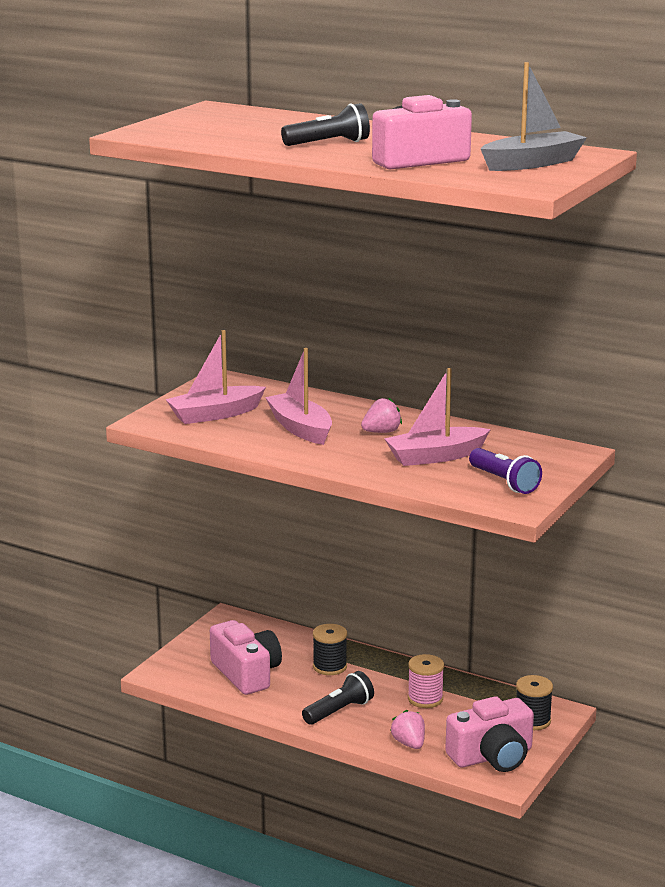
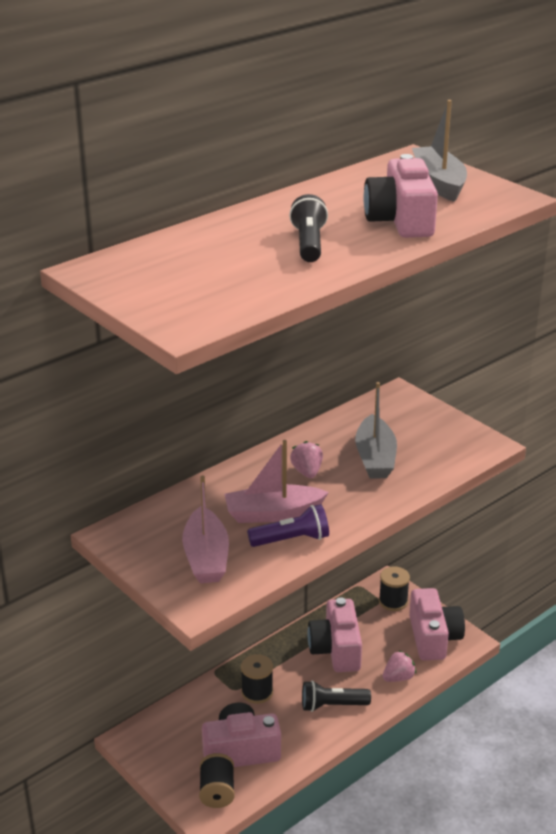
camera: 70 degrees left, 10 degrees up
(189, 672) = (217, 792): none -> black spool
(339, 711) = (332, 705): black flashlight -> black flashlight turned 75 degrees counterclockwise
(409, 743) = (398, 677): pink strawberry -> pink strawberry turned 150 degrees clockwise
(425, 699) = (336, 649): pink spool -> pink camera
(435, 456) = (375, 458): pink boat -> grey boat
(504, 482) = (442, 439): purple flashlight -> purple flashlight (292, 540)

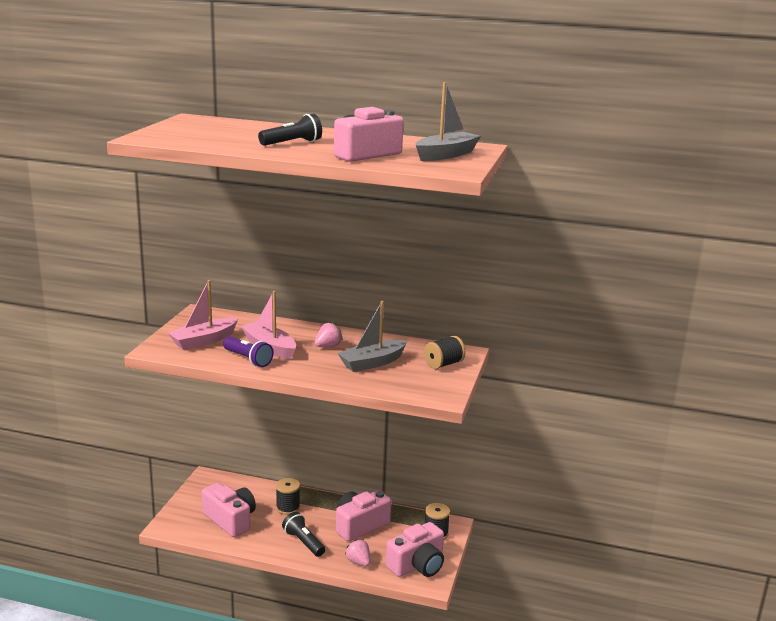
camera: 55 degrees right, 10 degrees down
(217, 792) = (188, 523): black spool -> black spool (443, 364)
(398, 677) = (358, 562): pink strawberry -> pink strawberry turned 150 degrees counterclockwise

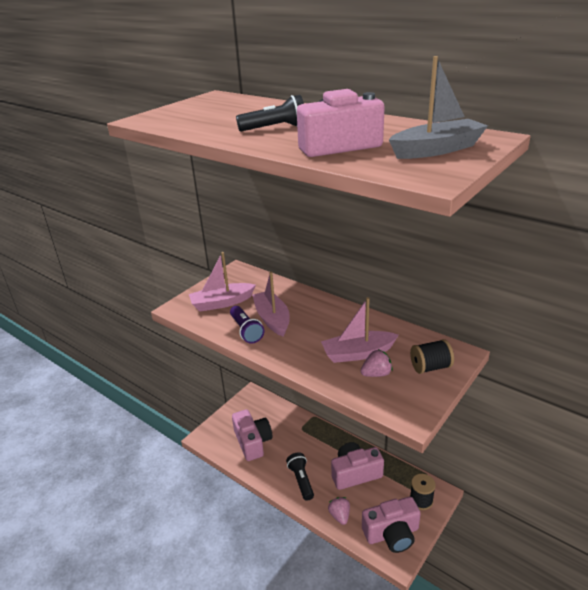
camera: 25 degrees right, 10 degrees up
(288, 508) = (302, 439): black spool -> none
(328, 346) = (325, 325): pink strawberry -> pink strawberry (376, 374)
(372, 363) = (358, 353): grey boat -> pink boat

